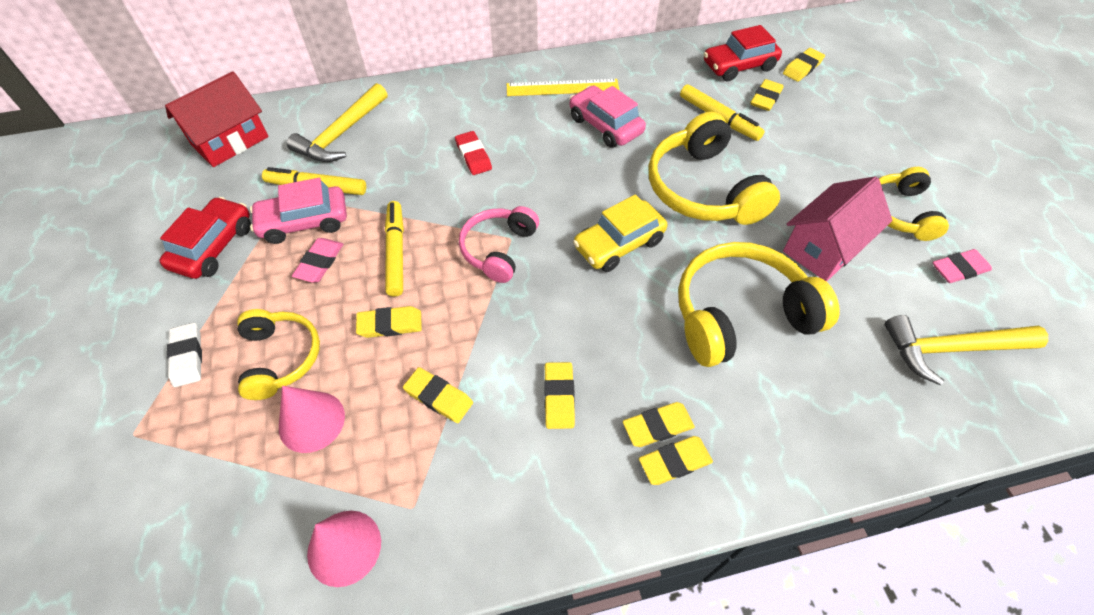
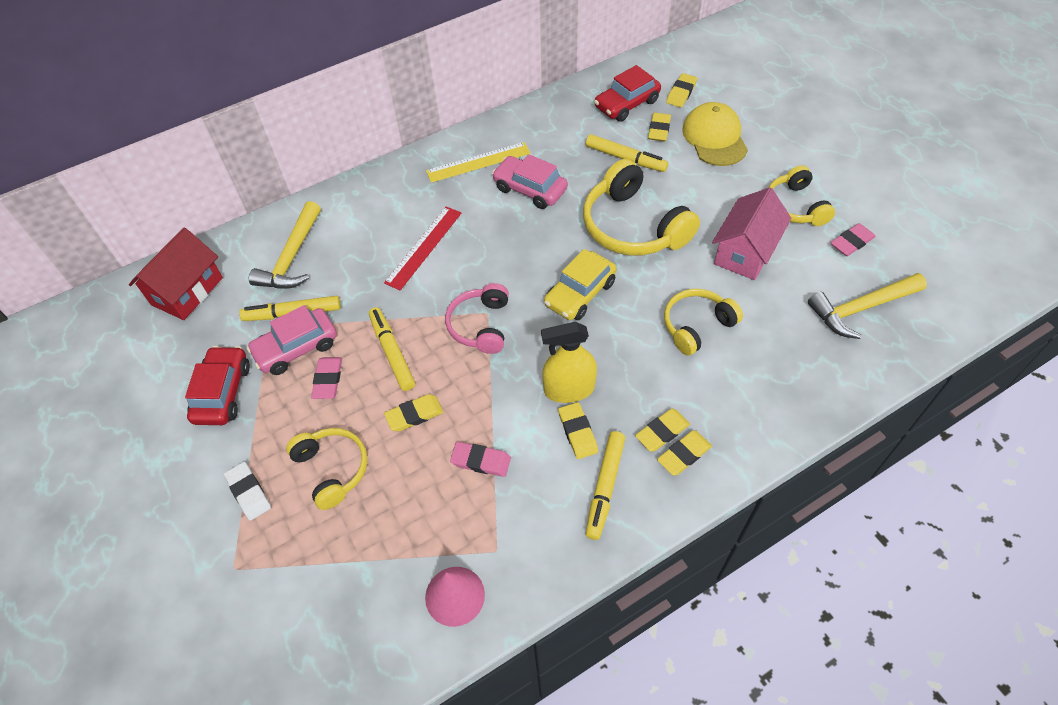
camera: 15 degrees left, 0 degrees up
(311, 421) = (384, 511): pink cone -> none
(438, 397) = (481, 461): yellow eraser -> pink eraser
(473, 156) = (424, 247): red eraser -> red ruler
(566, 472) = (605, 487): none -> yellow marker
(567, 345) = (569, 389): none -> yellow spray bottle
(740, 315) = (696, 326): yellow headphones -> yellow headphones, size x0.61
(825, 120) = (714, 138): none -> yellow cap

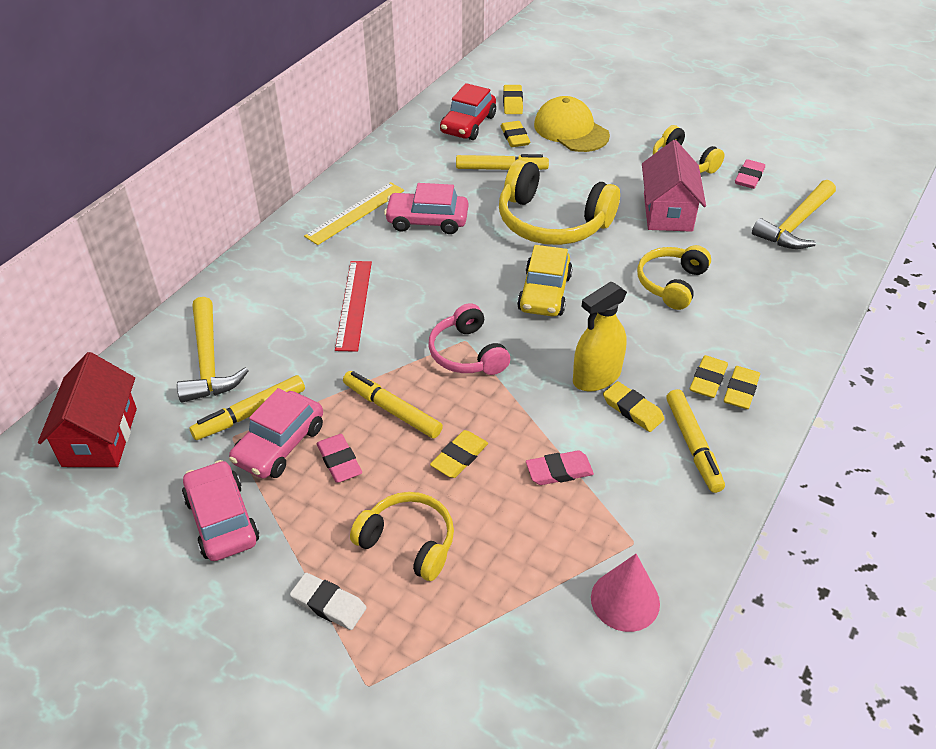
camera: 30 degrees left, 10 degrees down
(222, 392) = (222, 520): red car -> pink car

